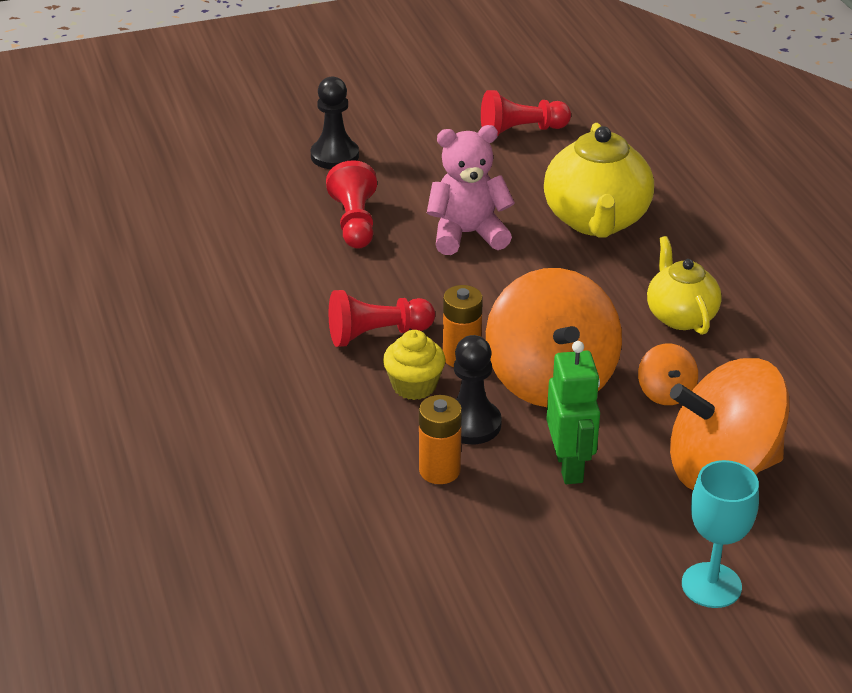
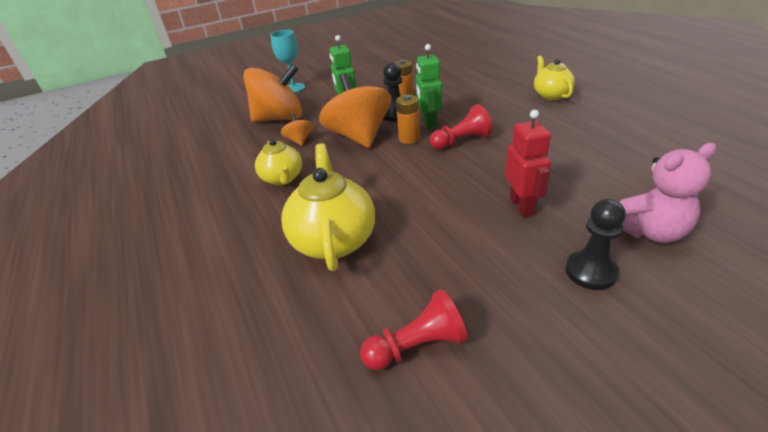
camera: 175 degrees right, 0 degrees up
(144, 413) = (551, 95): none -> yellow teapot
(354, 222) = (522, 206): red pawn -> red robot
(414, 386) = (429, 123): yellow cupcake -> green robot
(467, 234) = (432, 211): pink teddy bear -> pink teddy bear (650, 231)

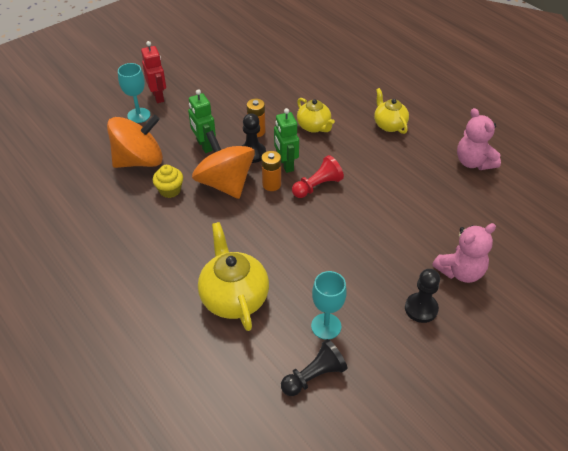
camera: 15 degrees left, 10 degrees up
(282, 179) = (170, 237): yellow teapot -> yellow teapot (314, 127)
(299, 140) = (170, 190): orange spinning top -> yellow cupcake
(417, 346) = (314, 376): red pawn -> black pawn
(447, 282) = (326, 326): none -> turquoise goblet
(522, 206) = (372, 254): red robot -> red robot (158, 96)
(657, 125) = (473, 162): none -> pink teddy bear

